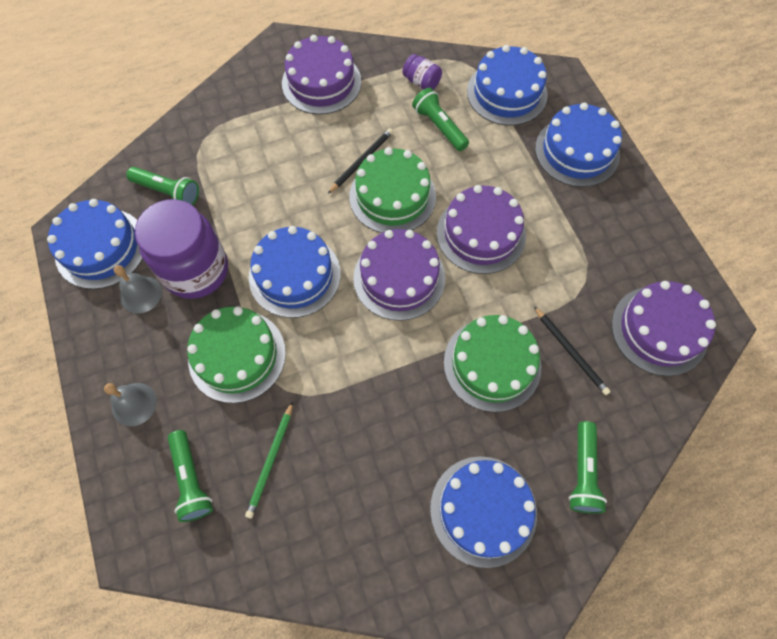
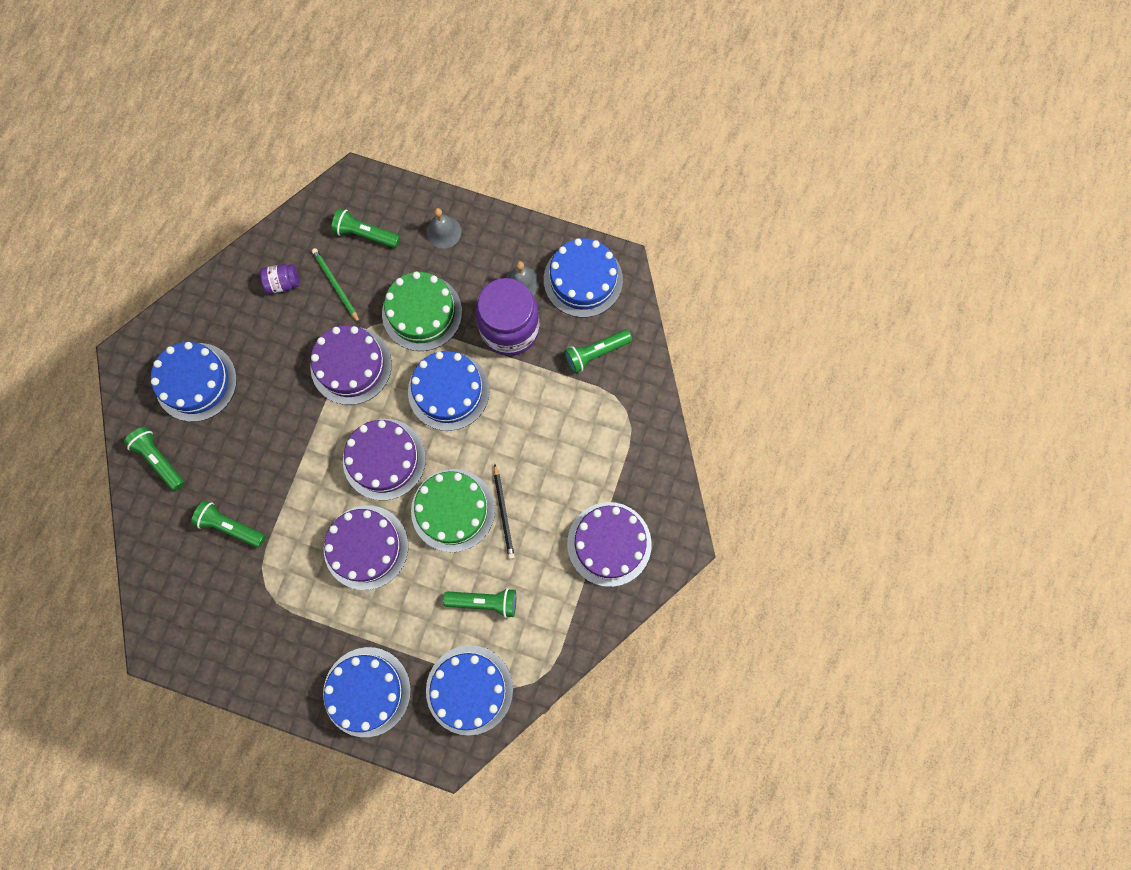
camera: 130 degrees right, 10 degrees up
(421, 82) = (540, 627): purple jar -> purple jar (283, 283)
(492, 364) = (270, 467): green cake -> none
(571, 352) = (230, 526): black pencil -> green flashlight
(659, 330) = (188, 602): purple cake -> purple cake (351, 365)

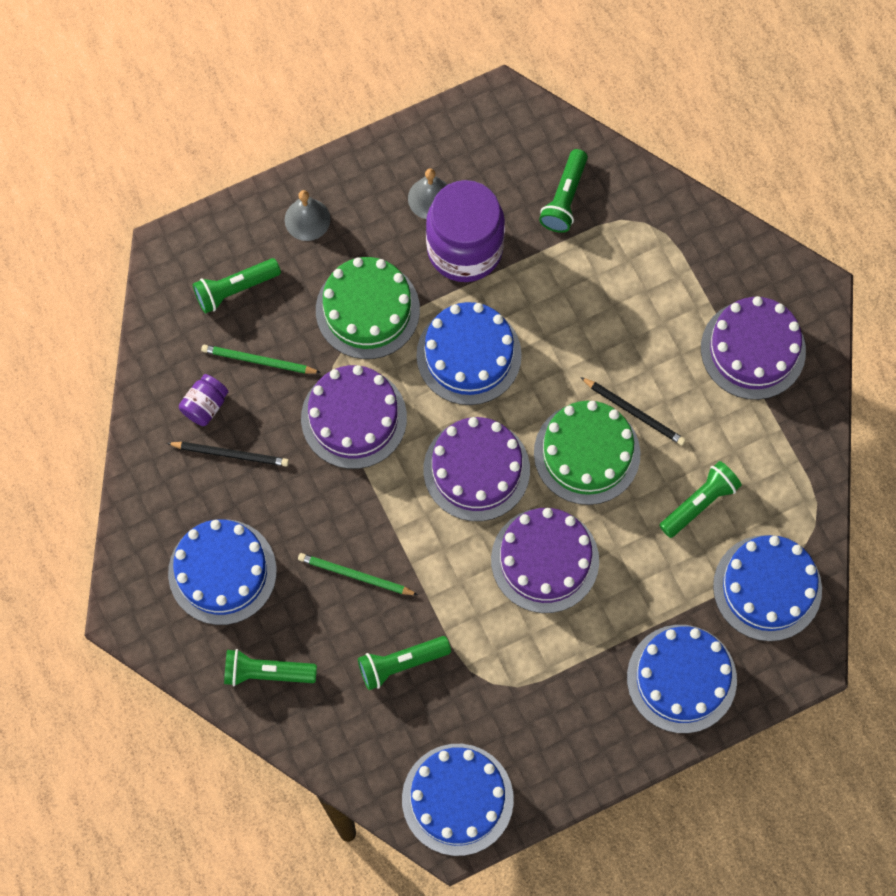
camera: 45 degrees left, 5 degrees down
(259, 453) = (355, 575): none -> green pencil
(268, 322) = (230, 454): none -> black pencil
(583, 279) = (483, 144): blue cake -> blue cake (457, 799)

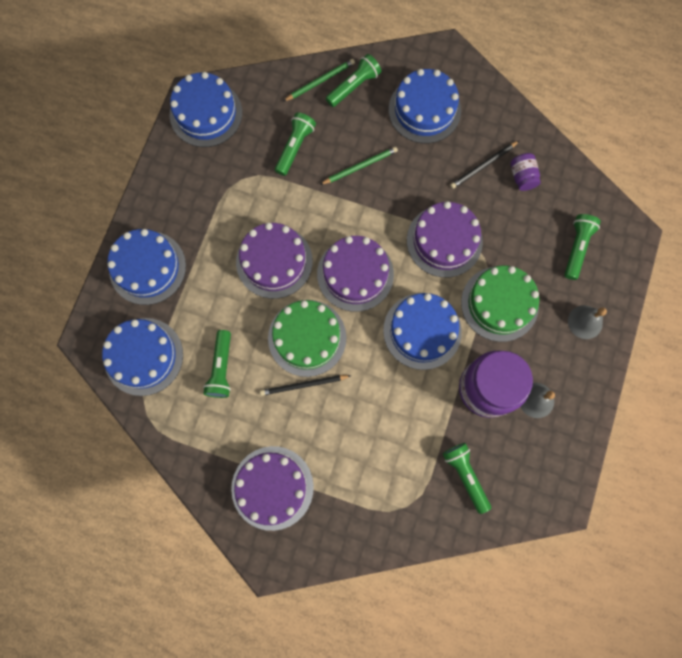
camera: 135 degrees right, 5 degrees up
(258, 361) = (523, 223): green pencil -> green pencil (320, 81)

